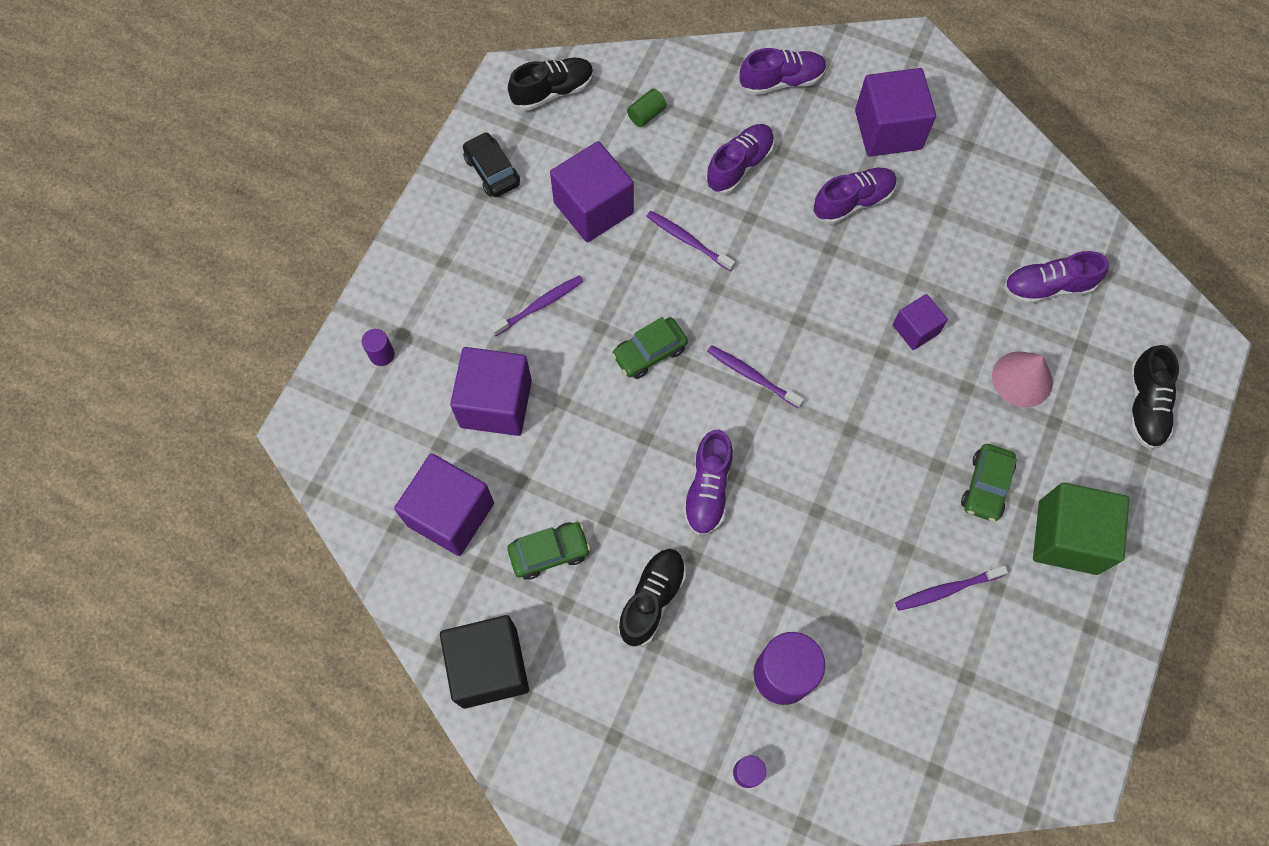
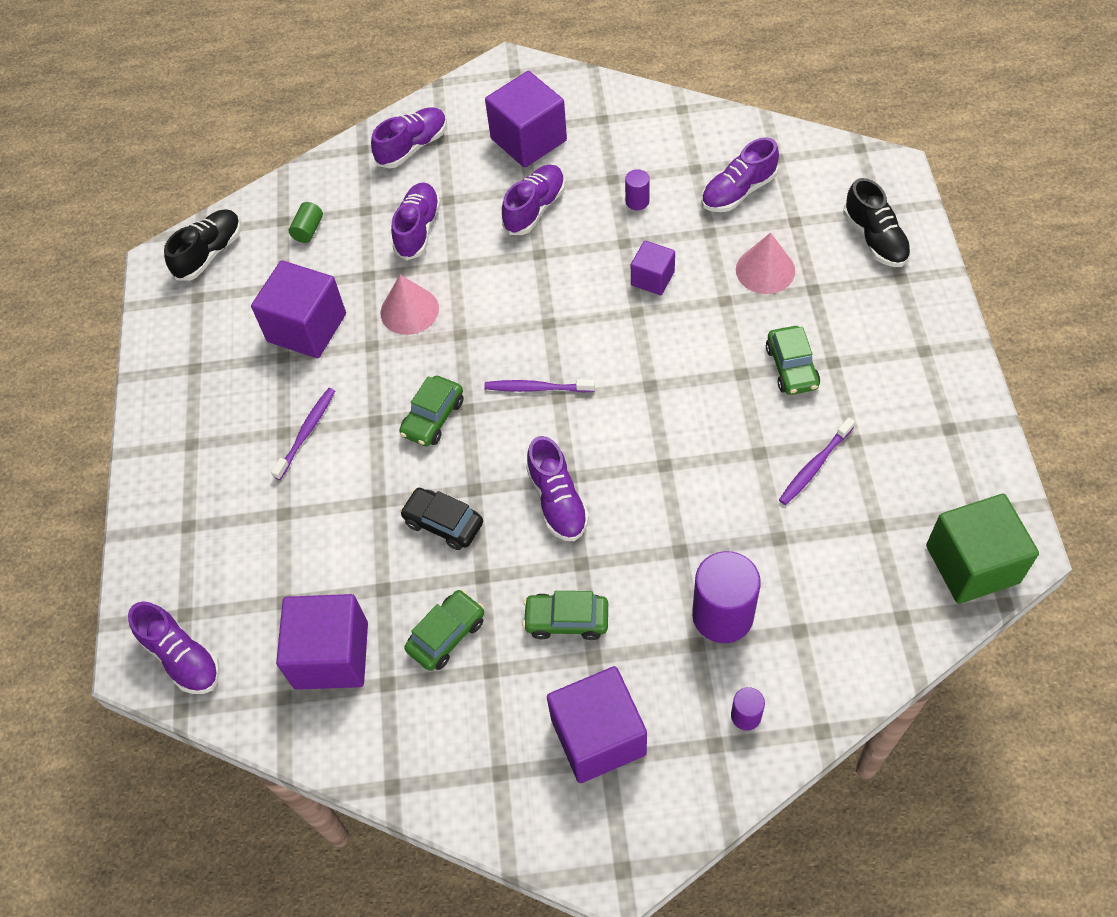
camera: 25 degrees left, 10 degrees down
(338, 445) = (182, 657): none -> purple shoe
(382, 354) = (178, 554): purple cylinder -> purple cylinder (637, 201)
(489, 667) = (452, 767): black cube -> none
(492, 171) = (191, 345): black car -> black car (443, 523)
(496, 403) = (316, 536): purple cube -> purple cube (598, 736)
(652, 599) = (566, 620): black shoe -> green car
(687, 240) = (409, 310): purple toothbrush -> pink cone
(1067, 537) = (883, 370): green cube -> green cube (972, 564)

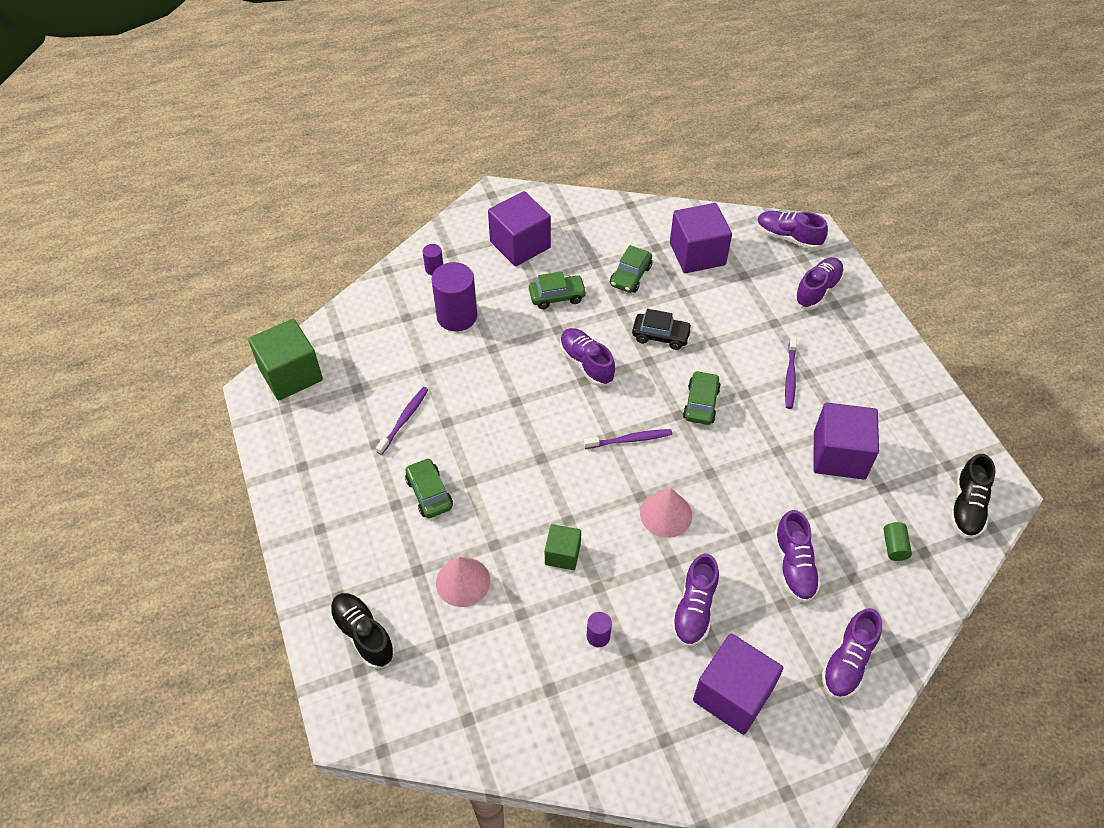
camera: 160 degrees right, 5 degrees down
(409, 310) = (762, 486): pink cone -> pink cone (666, 514)
(652, 278) = (562, 554): purple cube -> green cube
(738, 191) = (501, 667): purple shoe -> purple shoe (817, 290)

